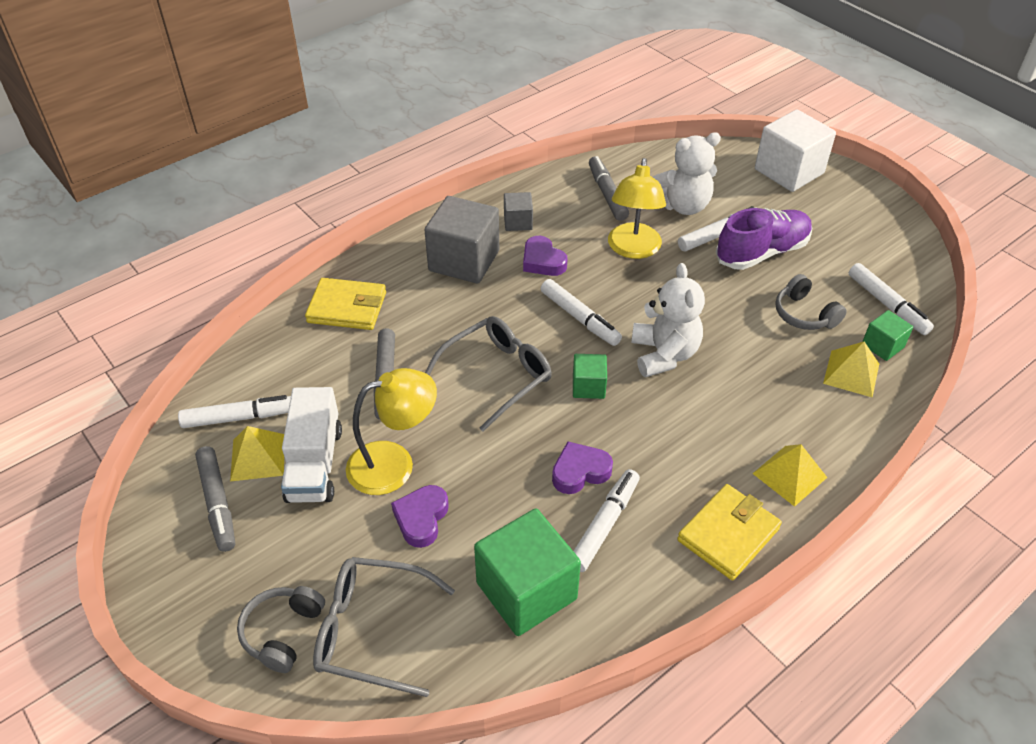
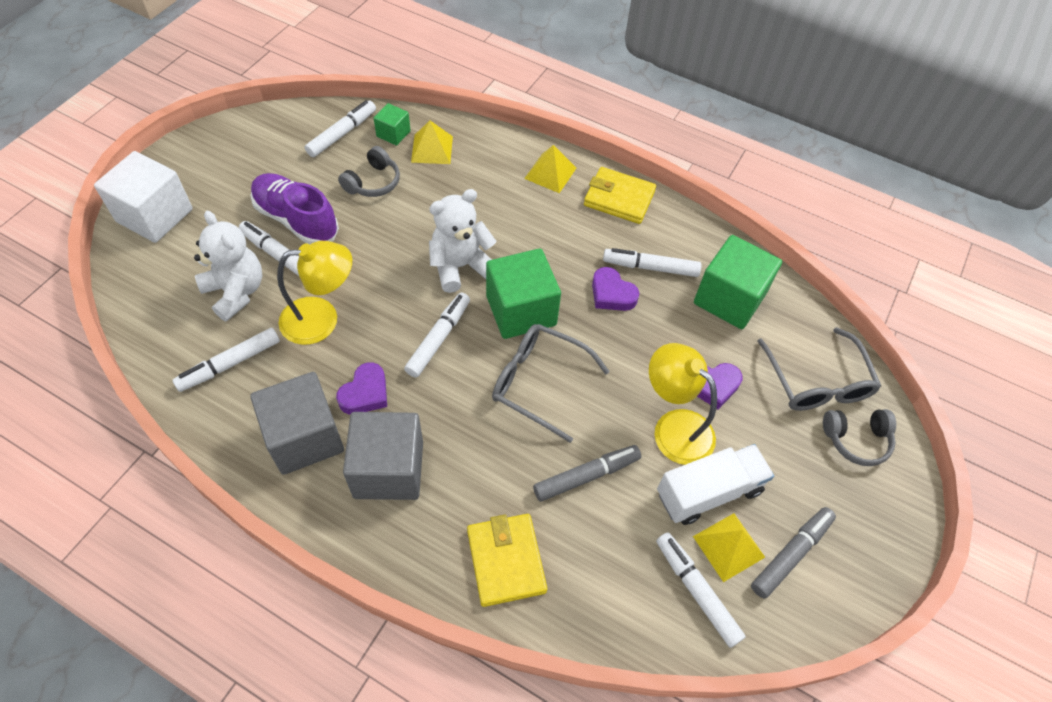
camera: 115 degrees left, 10 degrees up
(518, 222) = (305, 437): grey cube -> grey cube, size x1.97
(588, 386) = (521, 310): green cube -> green cube, size x1.97
(607, 194) = (230, 364): grey marker -> white marker

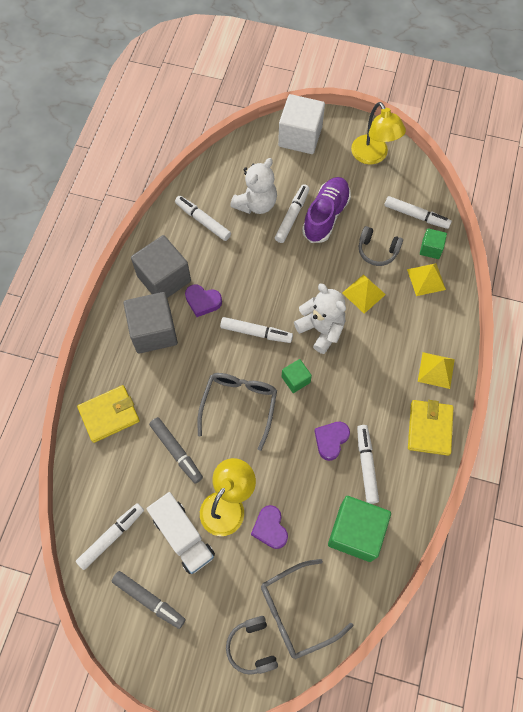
camera: 80 degrees right, 10 degrees up
(322, 319) = (250, 258): yellow lamp -> yellow lamp (373, 156)
(521, 310) = (295, 379): green cube -> green cube, size x0.51
(728, 546) = (146, 555): yellow pyramid -> yellow pyramid (363, 293)

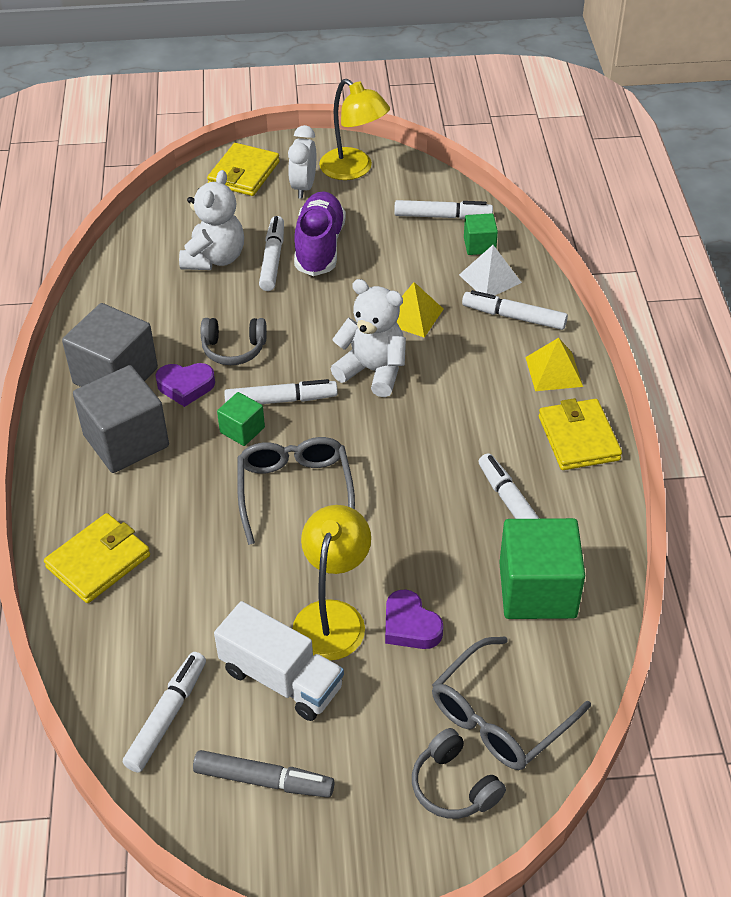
camera: 20 degrees left, 20 degrees down
(176, 451) = (224, 575): grey marker -> none
(203, 221) = (145, 296): white marker -> white marker (514, 317)
(295, 379) = (364, 437): green cube -> green cube (242, 430)
(300, 136) = (244, 173): white cube -> yellow wallet
(331, 440) = (448, 493): purple heart -> none
(334, 161) = (303, 187): none -> white clock
(377, 250) = (409, 265): grey headphones -> grey headphones (234, 349)
(426, 279) = (490, 278): yellow pyramid -> white pyramid

